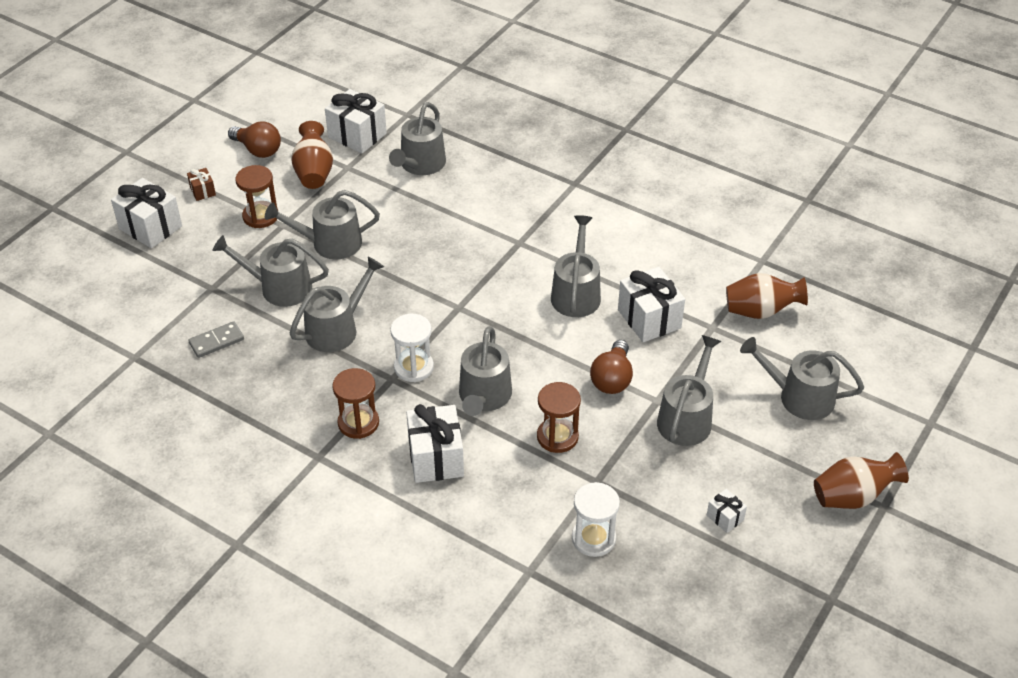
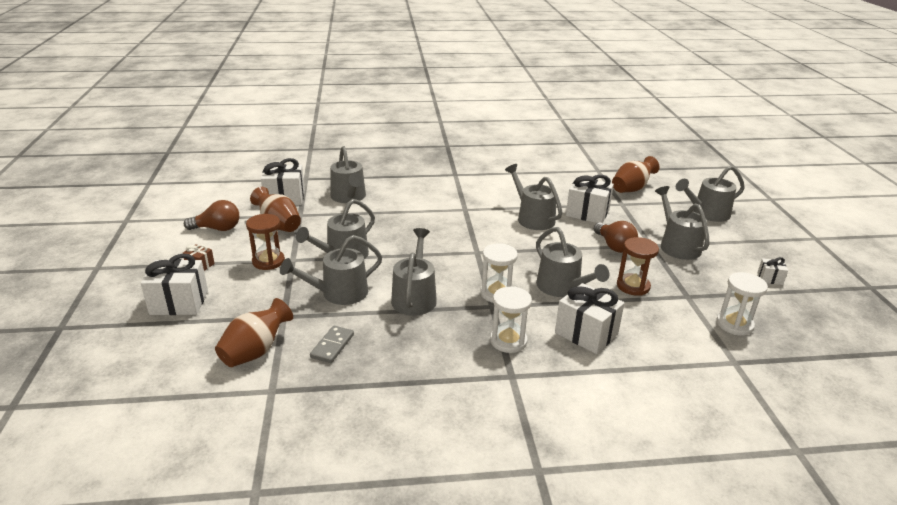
camera: 40 degrees left, 15 degrees down
(358, 423) = (508, 341): brown hourglass -> white hourglass
(853, 496) = (798, 241): brown vase -> brown vase (255, 351)

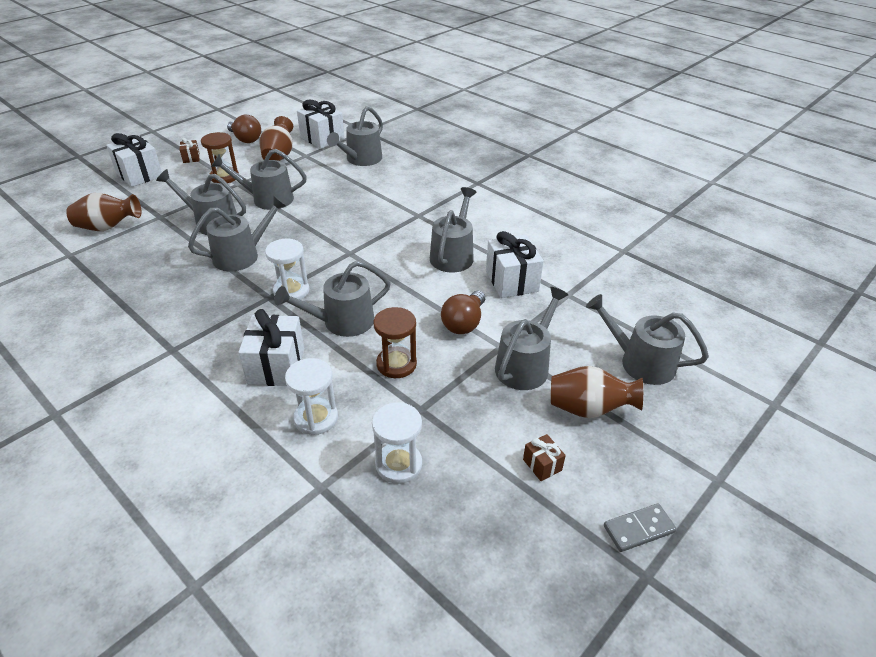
camera: 50 degrees right, 10 degrees up
(332, 346) = (140, 252): grey domino -> grey domino (638, 529)
(508, 341) = (222, 327): white hourglass -> white hourglass (316, 418)
(562, 287) = (342, 322): grey watering can -> grey watering can turned 45 degrees clockwise
(631, 189) = (615, 288): brown vase -> brown vase (588, 409)
(770, 278) = (542, 465): white gift -> brown gift

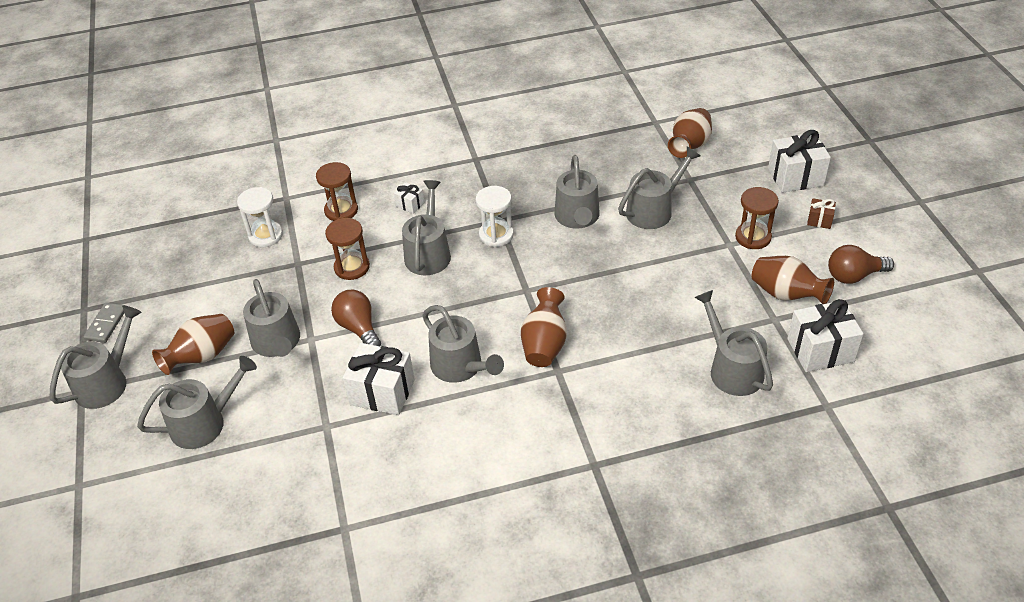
camera: 125 degrees right, 5 degrees up
(267, 199) = (677, 259): grey watering can -> grey watering can (106, 382)
(276, 366) = (410, 204): white gift -> white gift, size x0.49
(316, 418) = (341, 210): white hourglass -> brown hourglass
(399, 227) = (544, 344): none -> brown vase
(542, 465) = (192, 303): brown gift -> none

